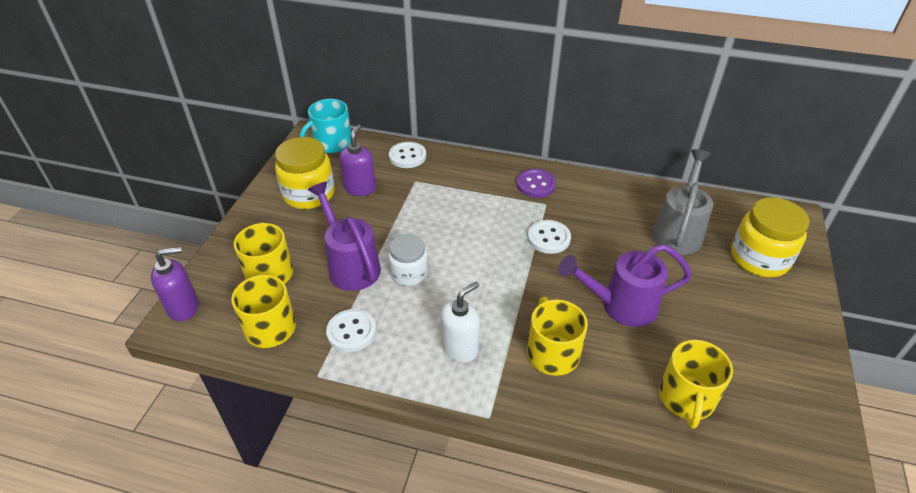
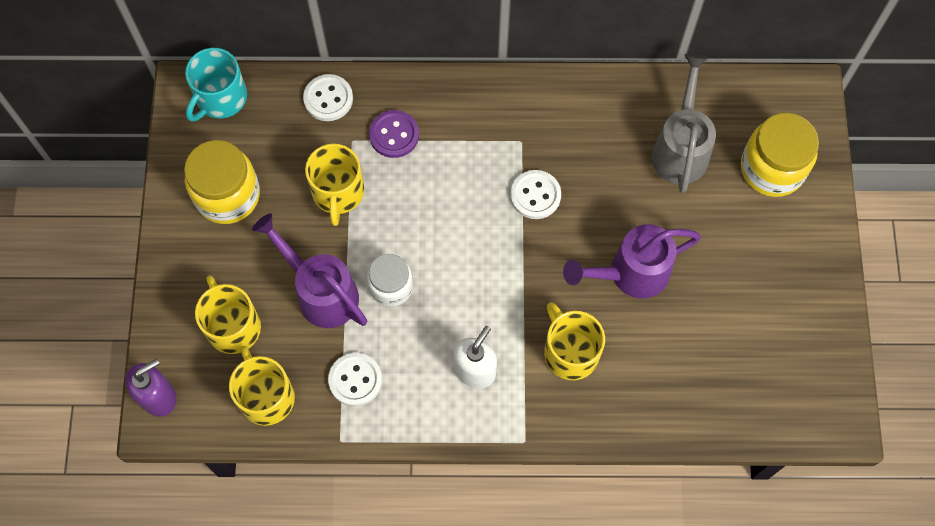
camera: 15 degrees left, 25 degrees up
(360, 188) = (288, 169): purple soap dispenser -> none
(535, 184) = (502, 111): purple button -> purple button (394, 135)
(686, 398) = (708, 371): yellow mug -> yellow mug (338, 192)

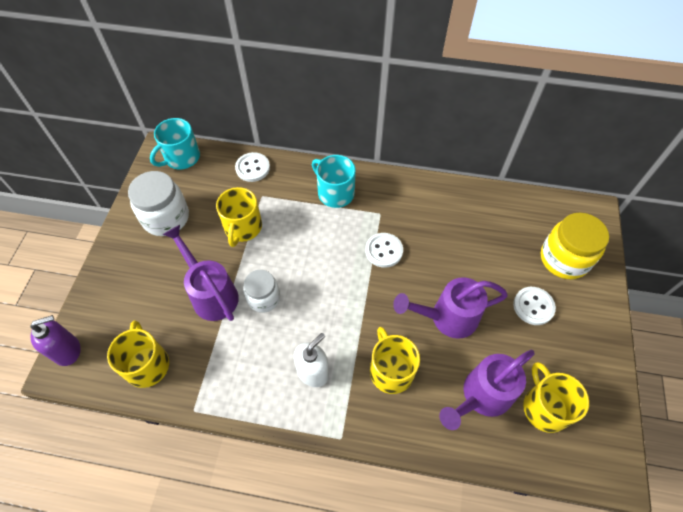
camera: 10 degrees right, 10 degrees down
(227, 195) = (166, 218): yellow jar -> white jar
(233, 326) = (140, 307): yellow mug -> yellow mug (545, 407)
(355, 380) = (218, 363): white button -> white button (533, 306)
(394, 135) = (291, 196): purple button -> none
(453, 119) = (335, 193): none -> turquoise mug
(680, 148) = (495, 235): grey watering can -> none
(683, 364) = (481, 396): none -> purple watering can

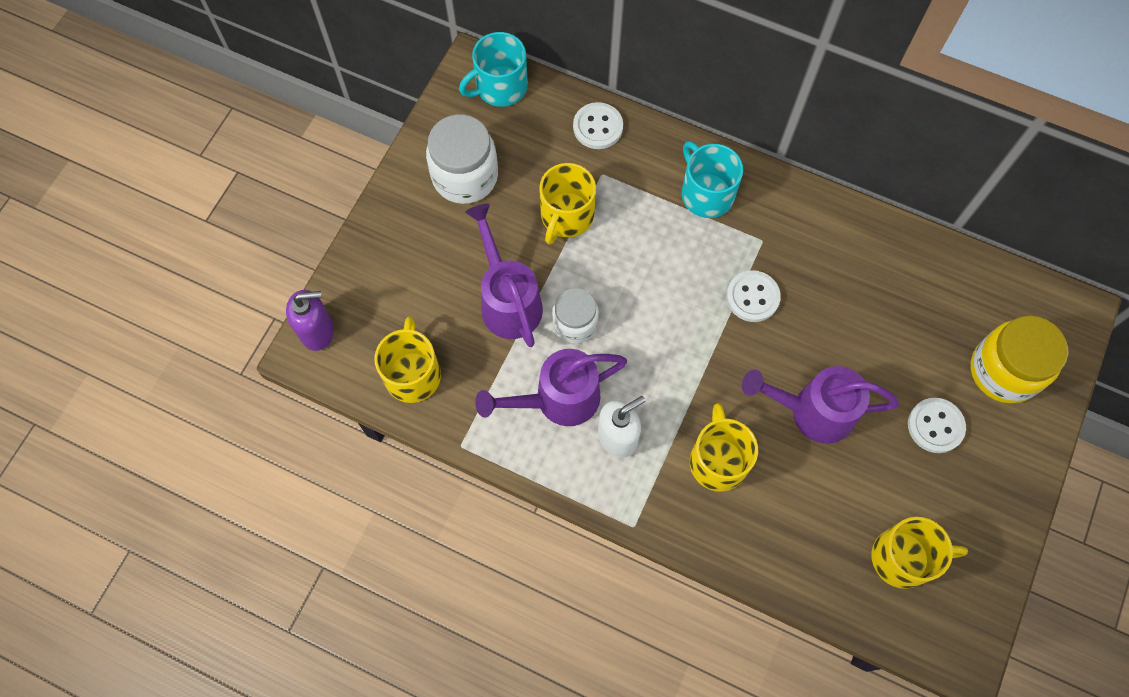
camera: 15 degrees right, 10 degrees up
(481, 396) = (825, 523): purple watering can -> purple watering can (558, 399)
(545, 407) = (903, 558): yellow mug -> yellow mug turned 90 degrees clockwise

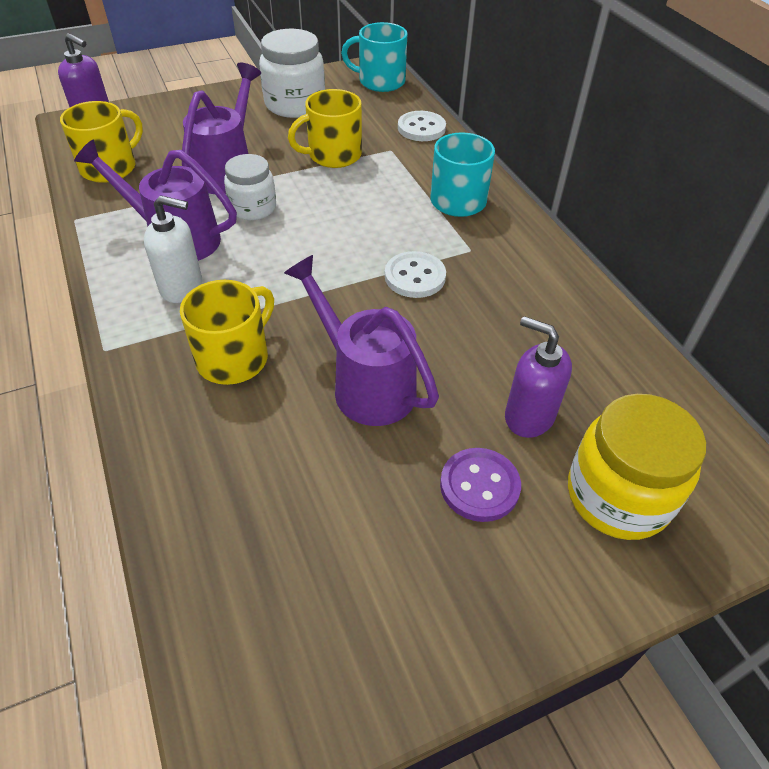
camera: 40 degrees right, 20 degrees down
(903, 558) = (297, 576): yellow mug -> none
(918, 355) = (528, 416): none -> purple soap dispenser
(935, 426) = (479, 486): white button -> purple button

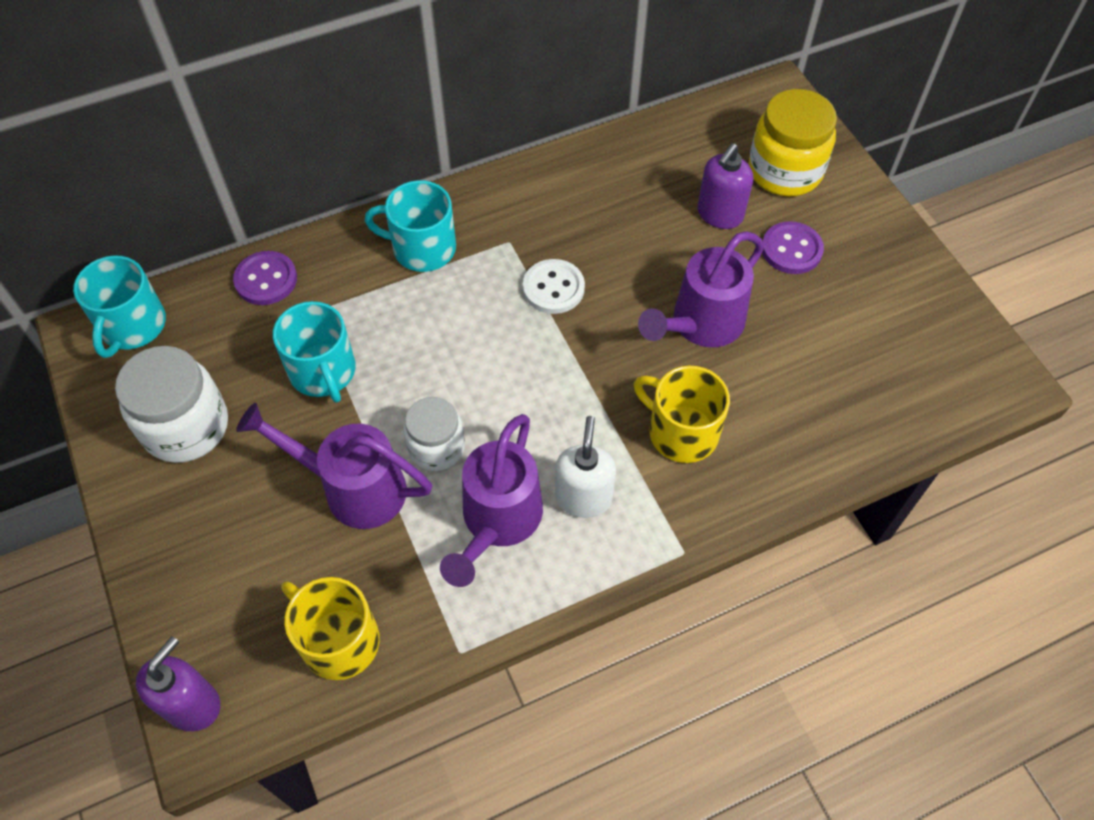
camera: 90 degrees left, 10 degrees up
(333, 155) = (323, 371): yellow mug -> turquoise mug
(421, 128) = (266, 280): white button -> purple button

